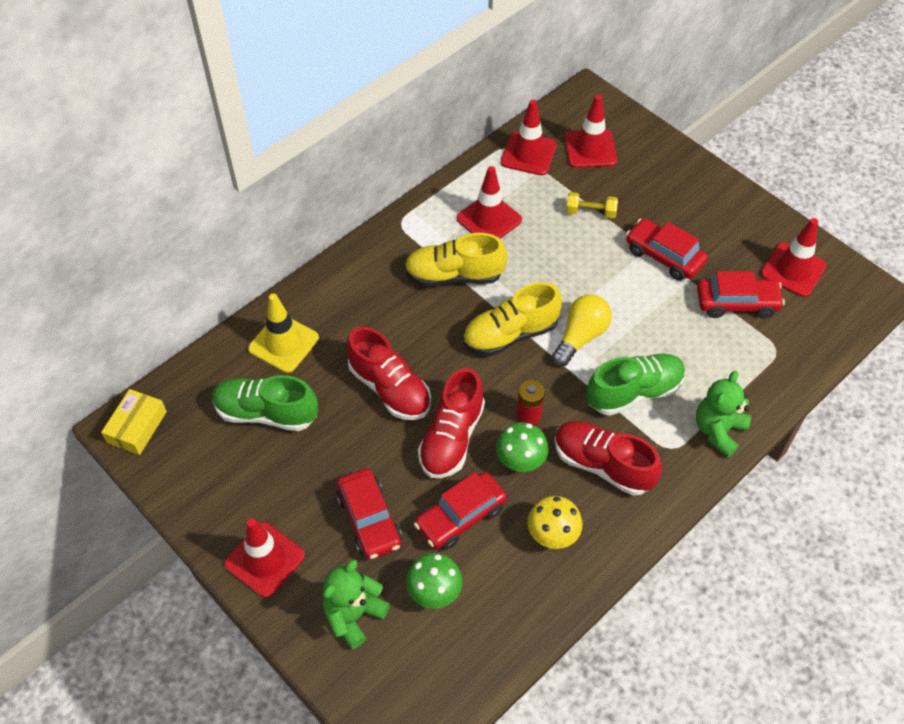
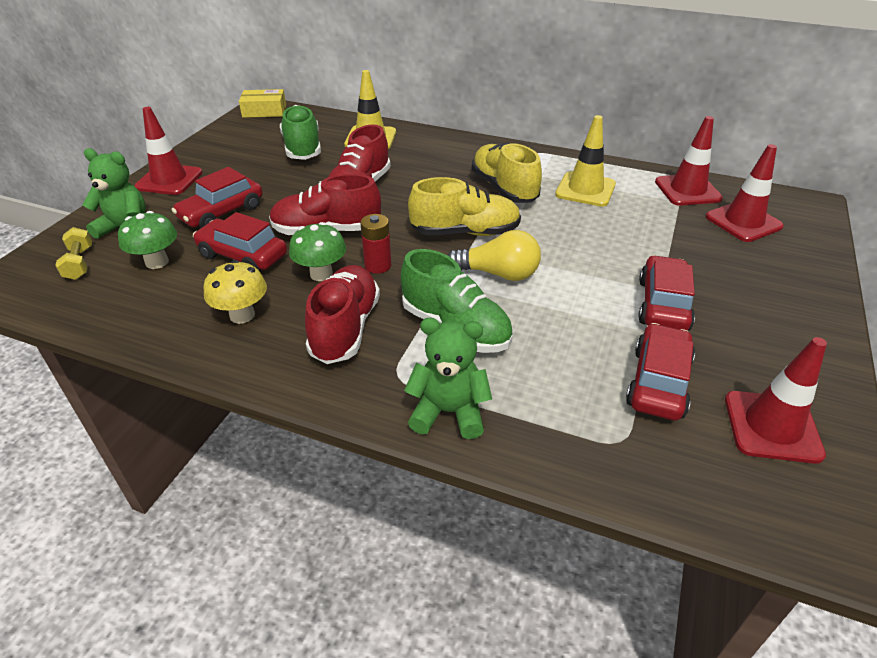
camera: 65 degrees right, 15 degrees down
(489, 219) = (585, 189): red traffic cone -> yellow traffic cone
(510, 334) = (465, 232): yellow shoe -> yellow shoe turned 135 degrees clockwise
(590, 212) = (662, 241): yellow dumbbell -> yellow dumbbell (79, 263)
(736, 303) = (658, 382): red car -> red car turned 135 degrees counterclockwise

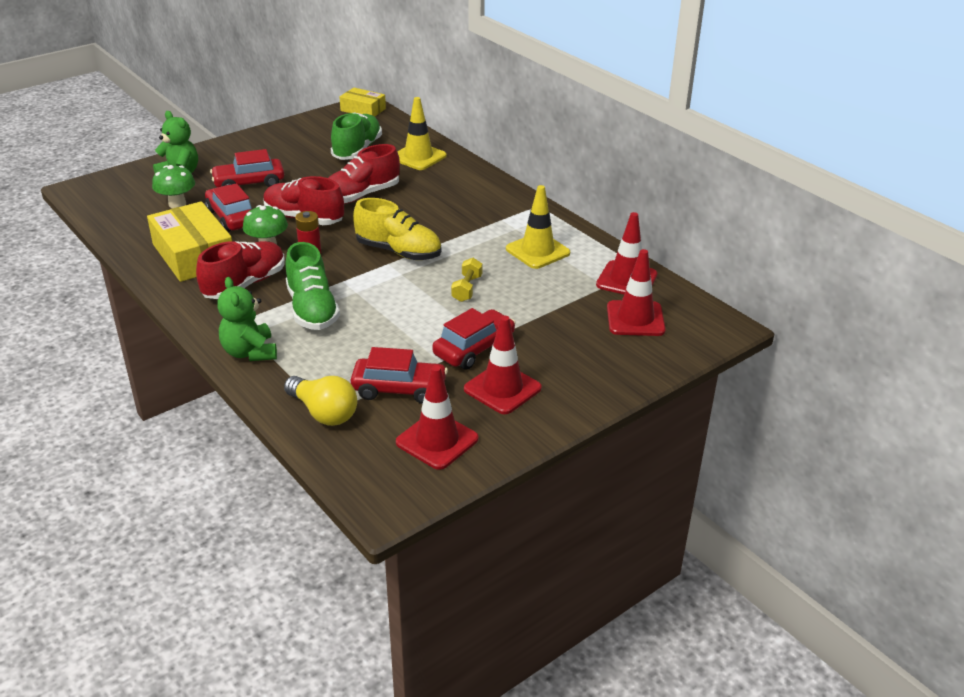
camera: 30 degrees right, 5 degrees down
(79, 263) = (133, 190): yellow dumbbell -> yellow dumbbell (467, 289)
(169, 180) = (239, 148): red traffic cone -> red traffic cone (502, 389)
(242, 315) = (193, 255): yellow mushroom -> yellow box
(449, 412) = (250, 352): green teddy bear -> green teddy bear turned 150 degrees counterclockwise
(498, 274) = (384, 287): yellow light bulb -> yellow light bulb (323, 412)
(504, 189) = (472, 229): yellow shoe -> none
(658, 382) = (399, 389): red car -> red car turned 45 degrees clockwise

